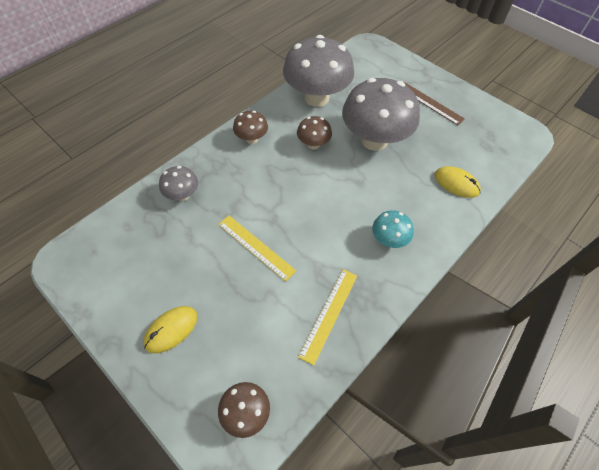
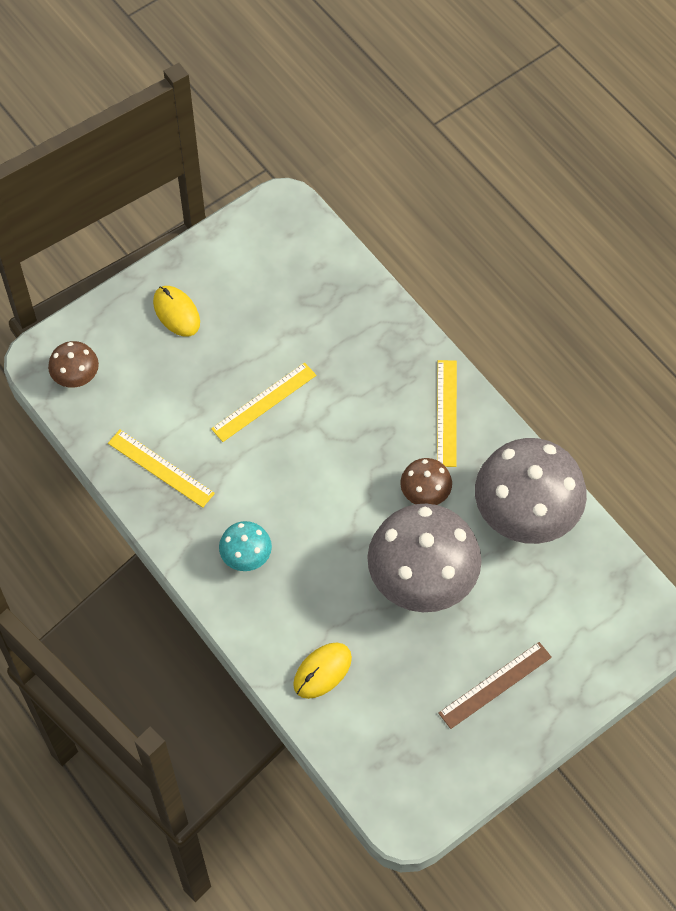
camera: 100 degrees right, 5 degrees up
(182, 195) = (357, 325): grey mushroom -> none
(252, 139) = (447, 413): brown mushroom -> yellow ruler

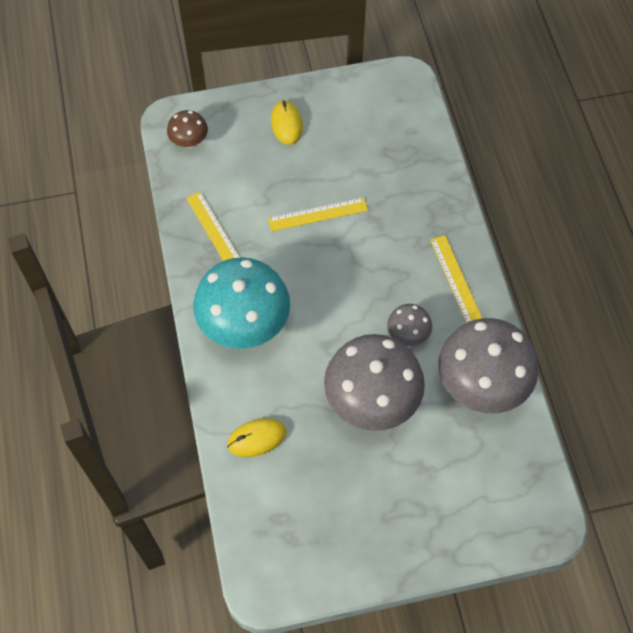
camera: 25 degrees right, 0 degrees up
(246, 556) = (244, 324): turquoise mushroom -> turquoise mushroom, size x2.12
(425, 493) = (408, 334): brown mushroom -> grey mushroom
(447, 413) = (456, 279): yellow ruler -> yellow ruler turned 45 degrees counterclockwise
(495, 685) = (389, 511): brown ruler -> none

